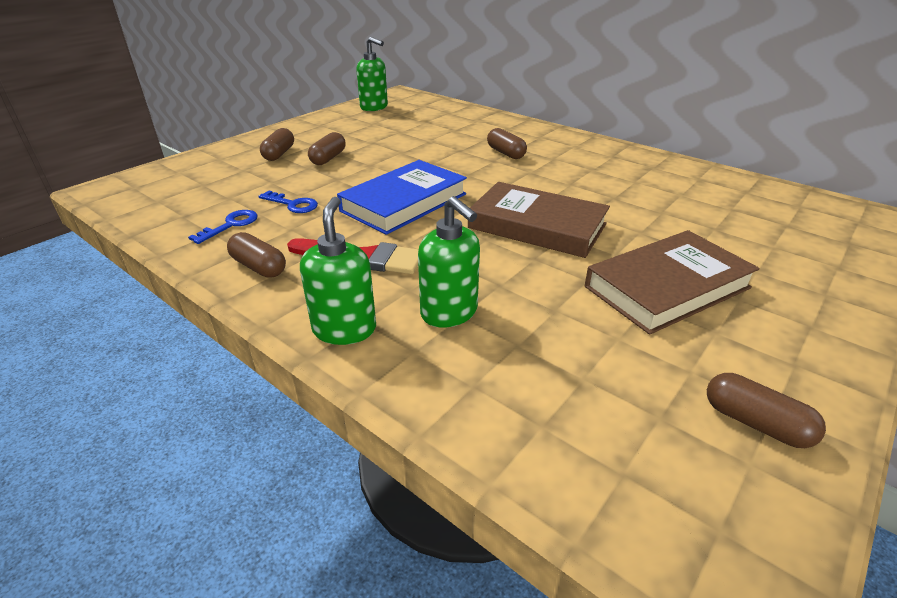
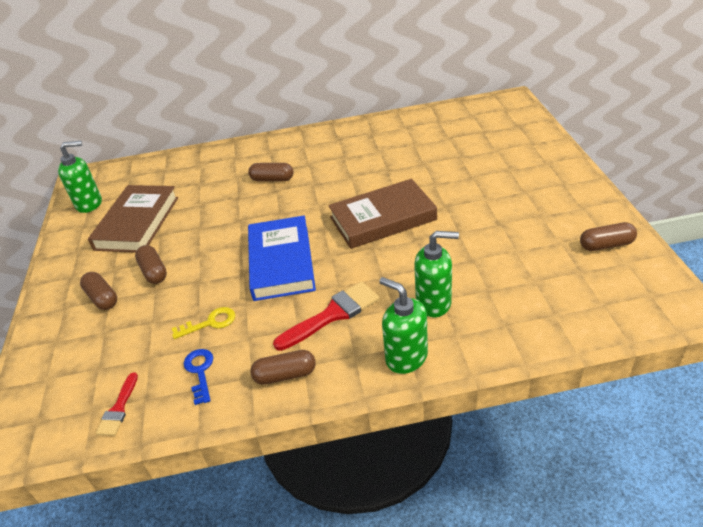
camera: 45 degrees left, 5 degrees up
(165, 210) = (118, 409): none -> red brush
(293, 204) = (210, 323): blue key -> yellow key
(667, 287) = (492, 207): brown book -> brown book (137, 223)

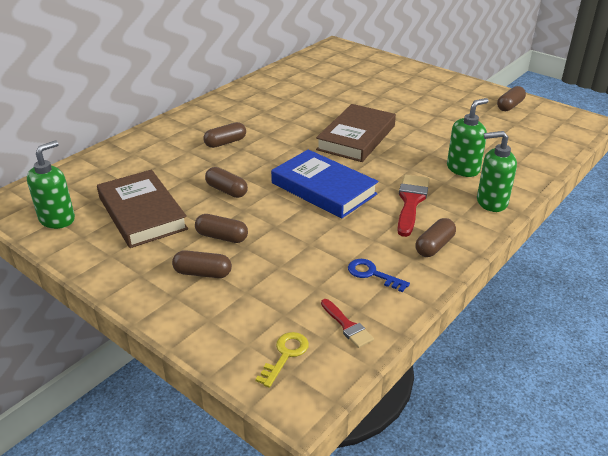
camera: 45 degrees left, 5 degrees down
(210, 323) = (330, 245): yellow key -> yellow key (285, 355)
(212, 228) = (226, 190): none -> brown capsule

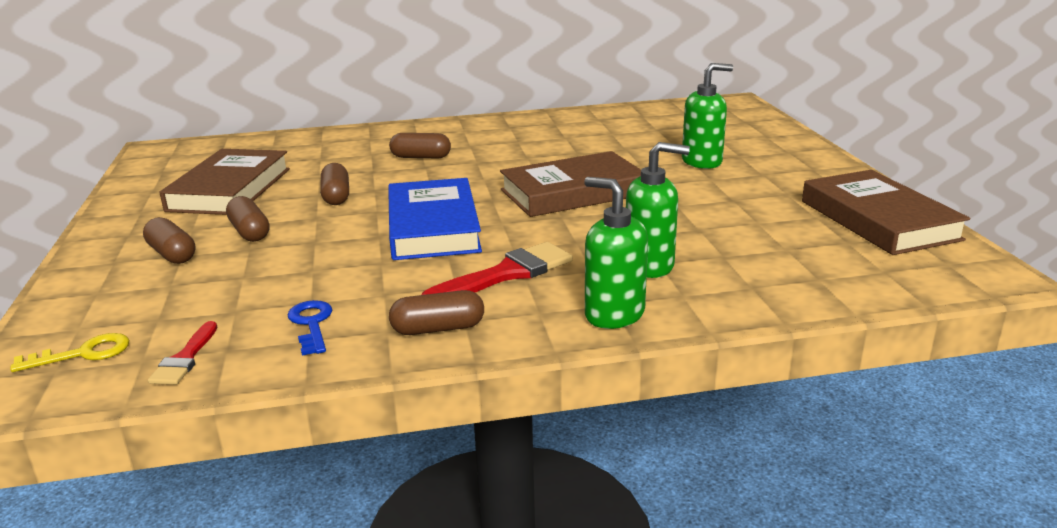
camera: 40 degrees right, 10 degrees down
(57, 219) = (163, 172): green soap dispenser -> green soap dispenser (702, 162)
(510, 106) = (878, 220): brown capsule -> brown book

